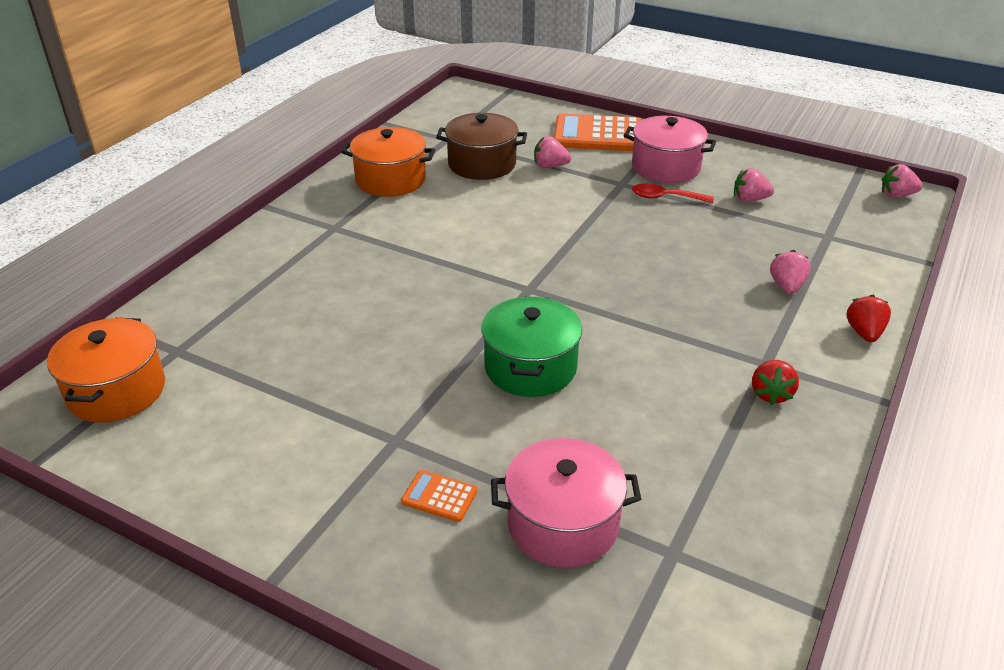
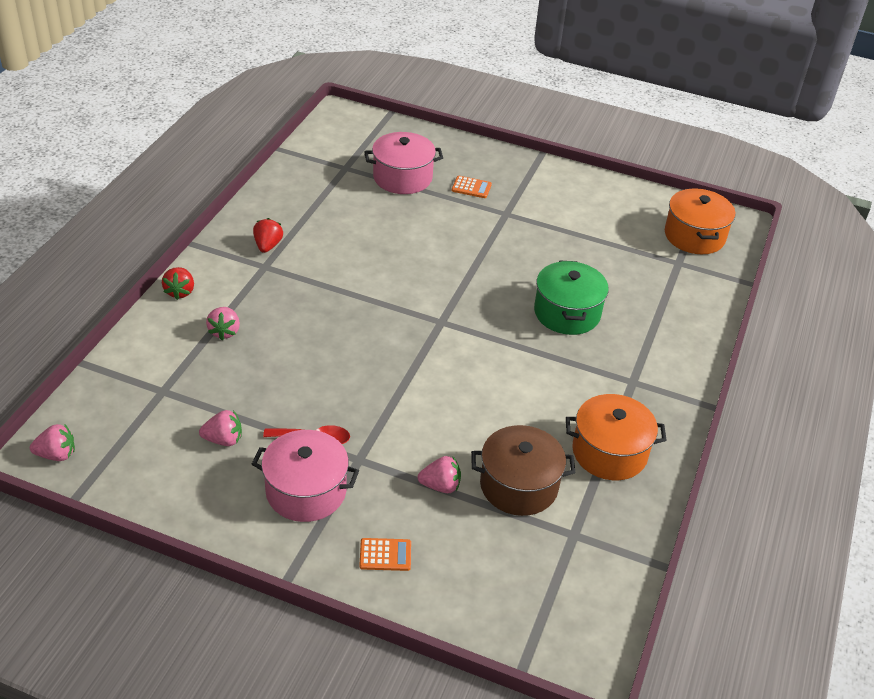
camera: 170 degrees right, 5 degrees up
(530, 367) = (431, 258): green pot -> green pot (567, 313)
(598, 135) = (385, 555): orange calculator -> orange calculator, size x0.45

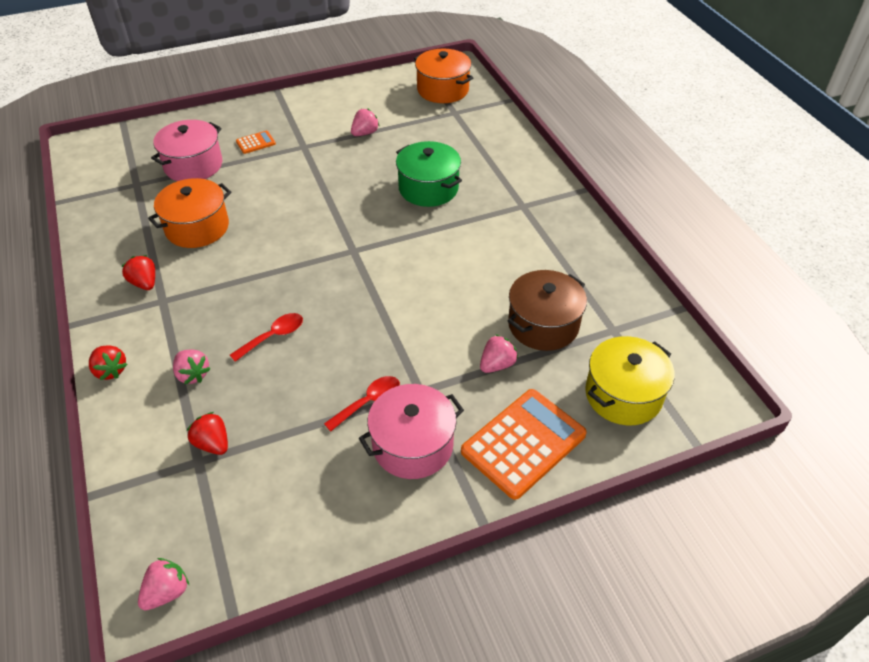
camera: 40 degrees left, 5 degrees up
(184, 386) = (213, 443): none -> red strawberry
(223, 440) = (300, 459): pink strawberry -> pink strawberry (365, 133)
(306, 344) = (273, 336): none -> red spoon
(385, 555) = (523, 443): orange calculator -> orange calculator, size x2.23
(512, 587) = (623, 395): none -> yellow pot
(609, 452) = (566, 261): orange pot -> orange pot (197, 227)

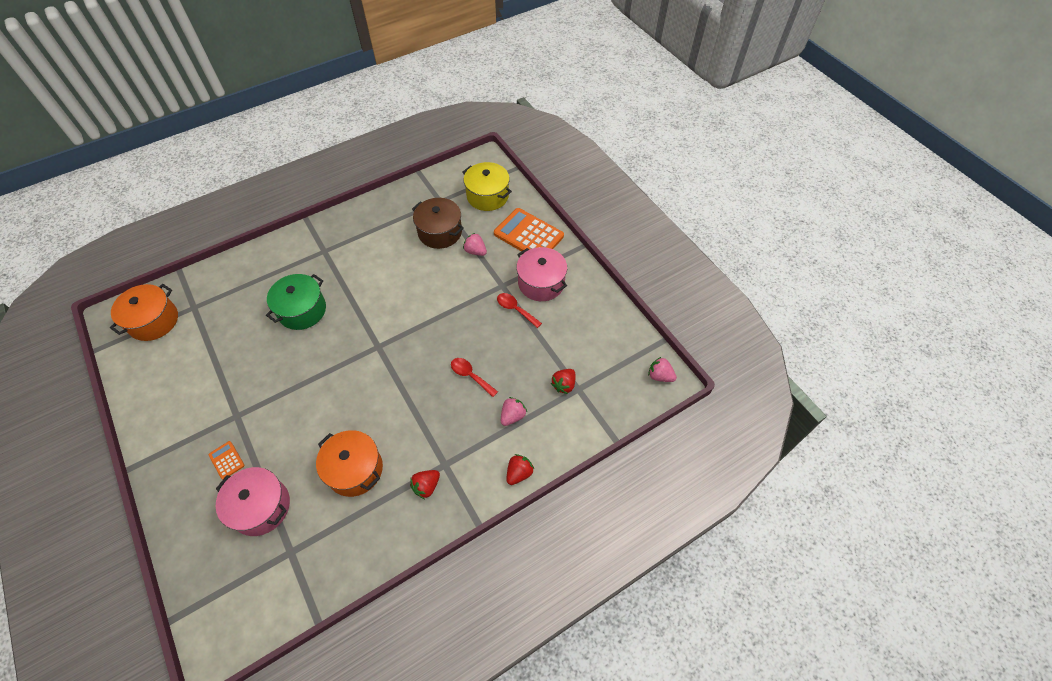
camera: 100 degrees left, 10 degrees up
(365, 133) = (219, 370): pink strawberry -> none

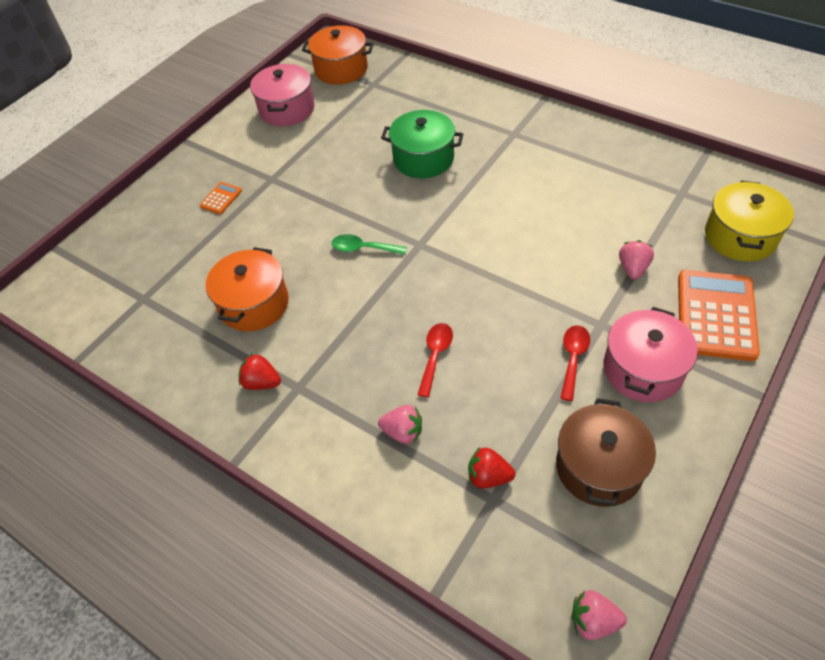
camera: 70 degrees right, 5 degrees down
(261, 507) = (182, 250): pink pot -> pink pot (287, 109)
(356, 380) = (363, 248): none -> green spoon
(440, 232) = (631, 218): brown pot -> brown pot (599, 467)
(519, 473) = (323, 478): red strawberry -> none
(660, 376) = (593, 621): pink strawberry -> pink strawberry turned 90 degrees counterclockwise

